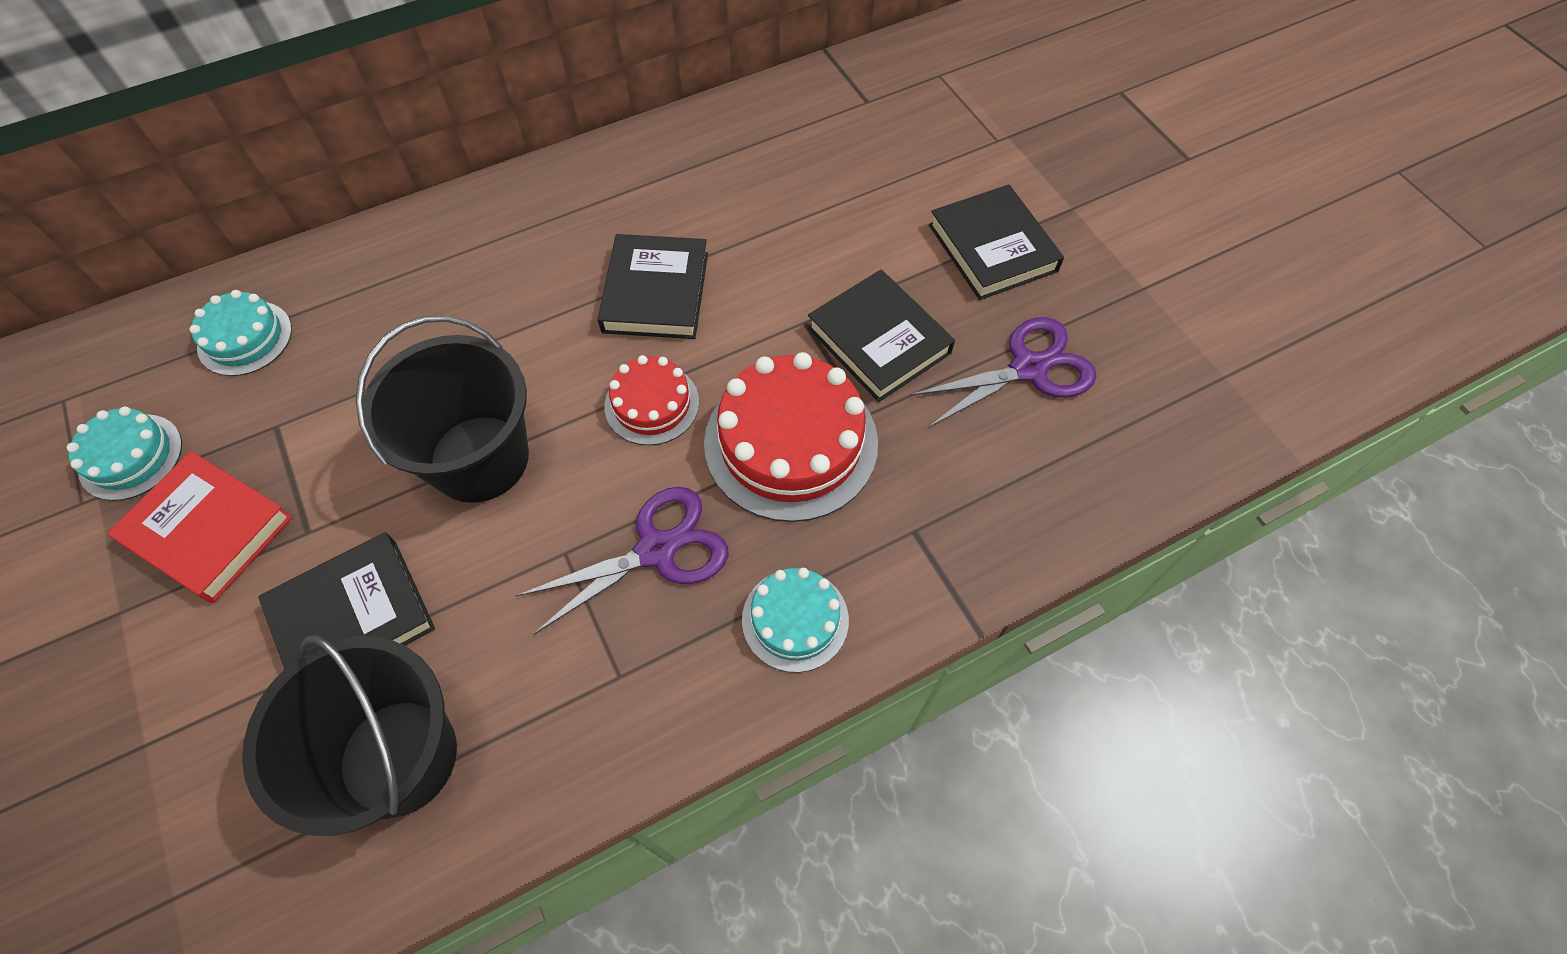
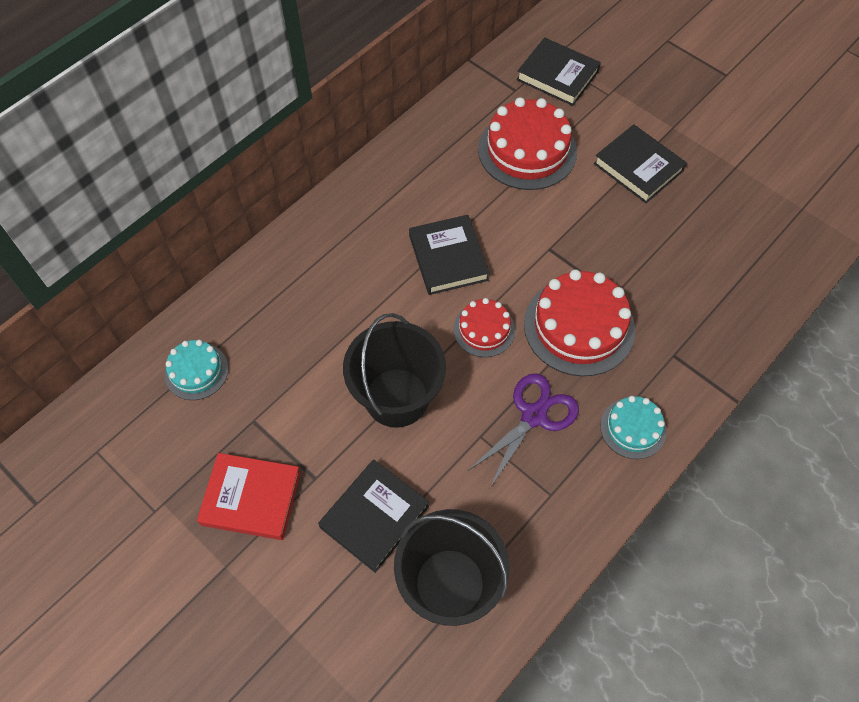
camera: 20 degrees left, 0 degrees up
(131, 456) = (169, 471): turquoise cake -> none
(842, 182) = (527, 150): none -> red cake
(879, 340) = (599, 247): black book -> black book (557, 75)
(1028, 368) = (693, 237): purple scissors -> none

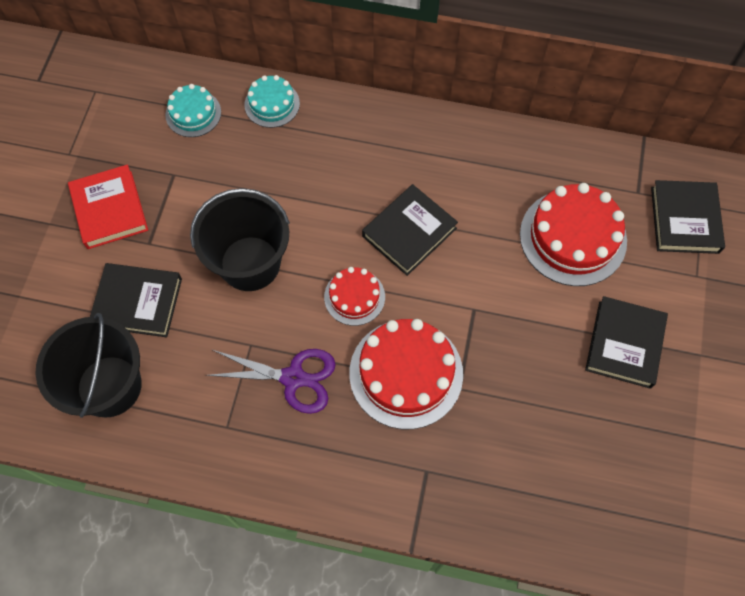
camera: 60 degrees right, 5 degrees up
(633, 428) = (328, 467): turquoise cake -> turquoise cake (272, 104)

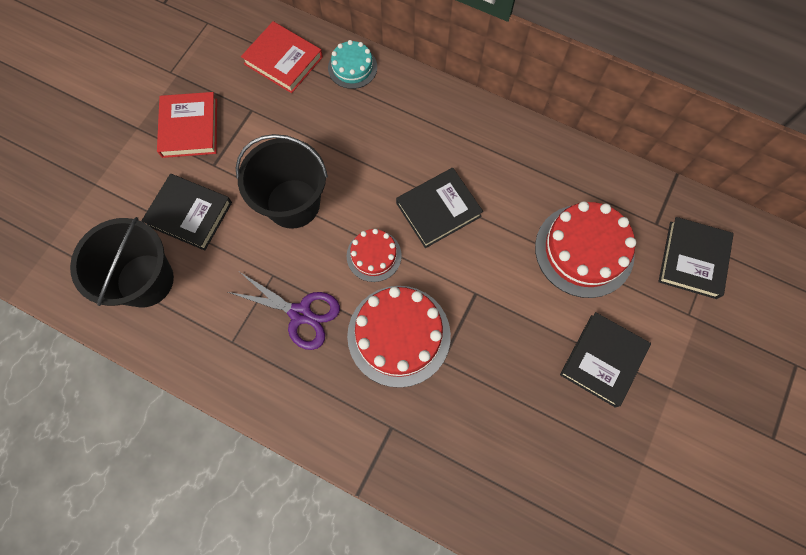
camera: 15 degrees right, 5 degrees up
(193, 113) = (283, 60): turquoise cake -> red book

